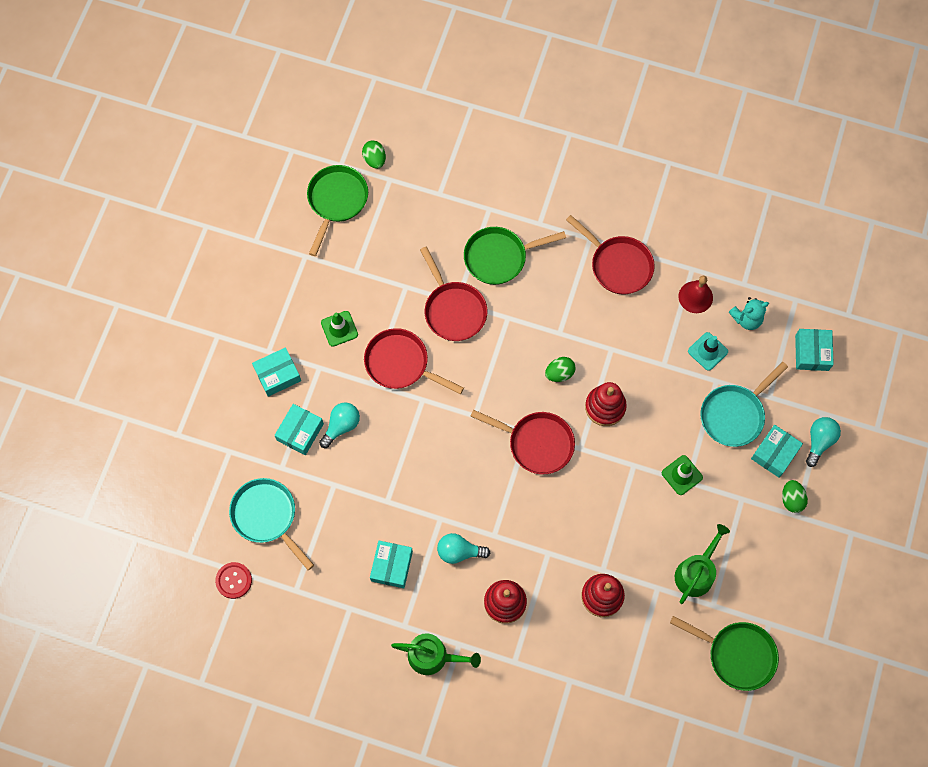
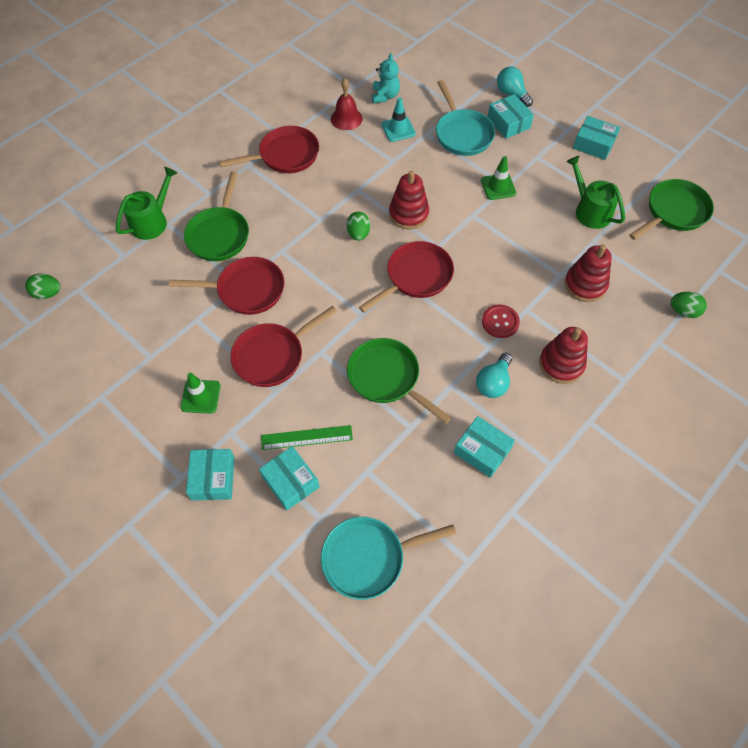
camera: 65 degrees left, 10 degrees down
(234, 580) = (427, 629): red button -> red button (500, 322)
(336, 201) = (64, 344): green pan -> green pan (387, 378)
(341, 426) = (306, 437): turquoise light bulb -> green ruler
(433, 656) = (594, 450): green watering can -> green watering can (152, 221)
(791, 499) = (552, 128): green egg -> green egg (683, 311)
(811, 353) = (436, 71): turquoise box -> turquoise box (593, 144)

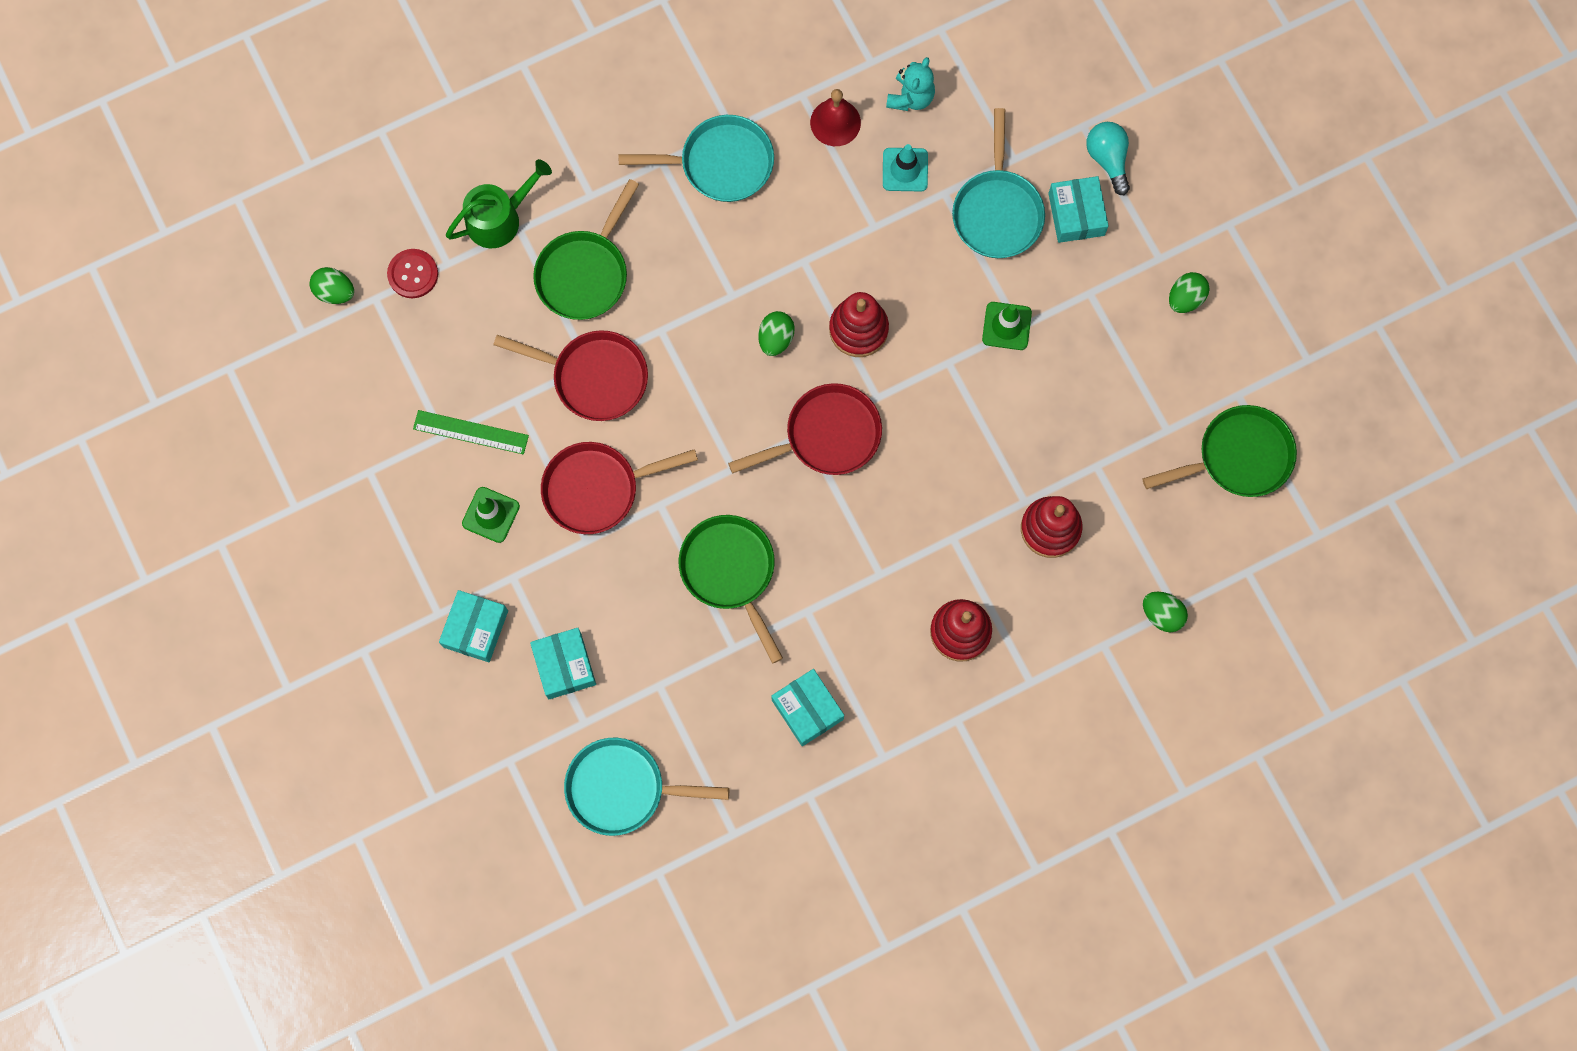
camera: 20 degrees right, 15 degrees up
(285, 156) = (720, 163): red pan -> turquoise pan
(306, 437) = (602, 616): green ruler -> green ruler (470, 432)
(493, 383) = (861, 626): turquoise light bulb -> none
(500, 322) = (909, 543): red button -> red button (413, 274)
(590, 210) = (1119, 413): green watering can -> none
(593, 144) = (1185, 298): turquoise box -> green egg

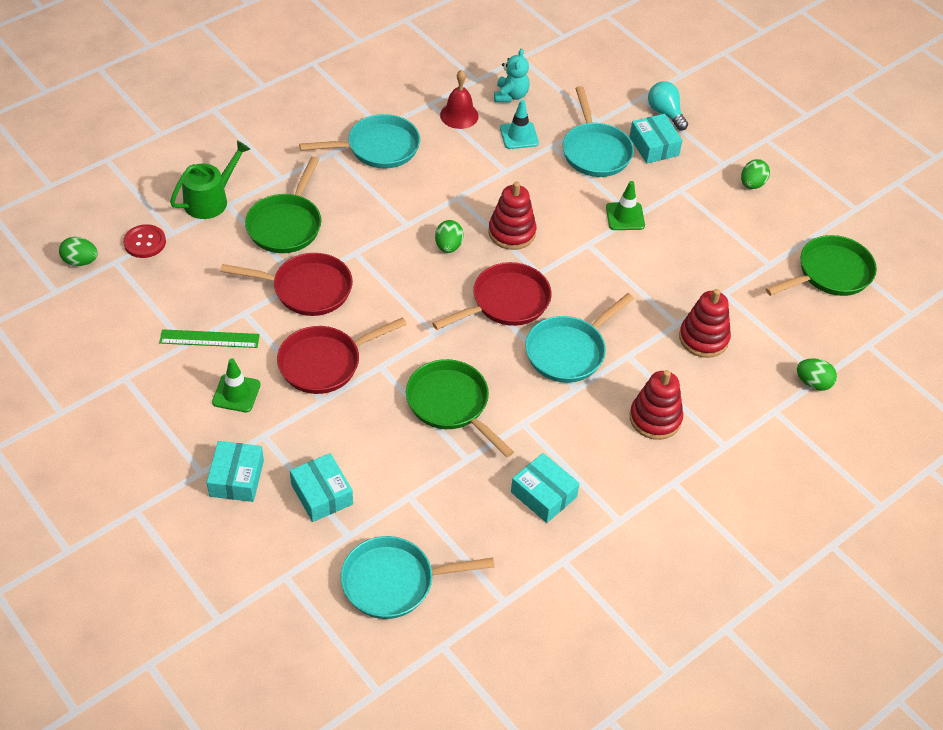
camera: 15 degrees left, 25 degrees down
(884, 520) = (569, 351): none -> turquoise pan

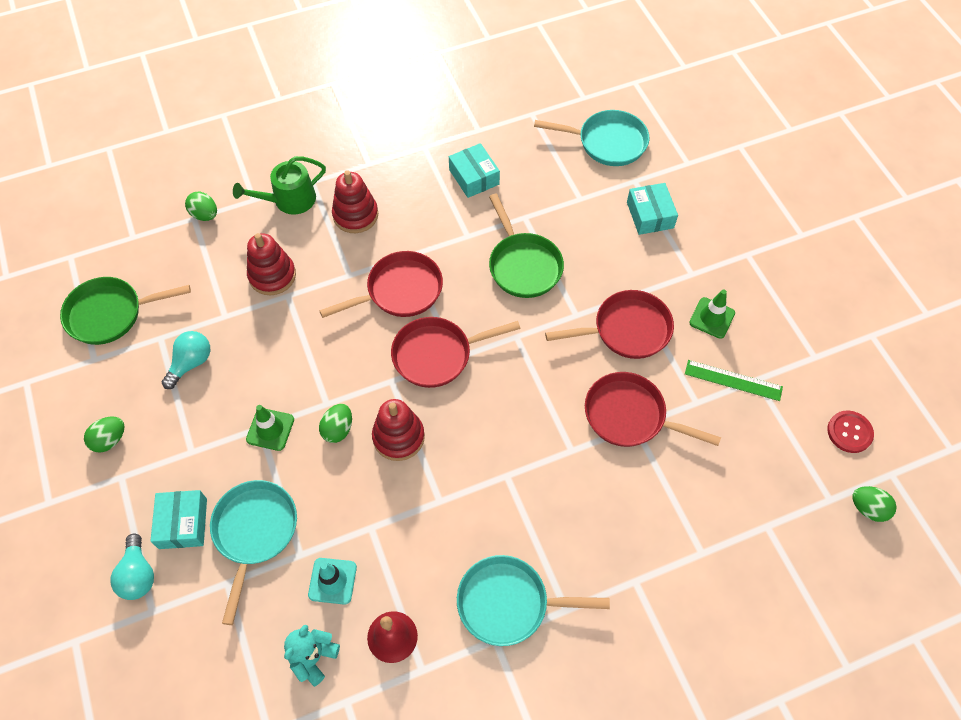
camera: 160 degrees left, 10 degrees up
(145, 242) = (798, 519): red button -> red button (849, 432)
(210, 200) = (721, 565): green watering can -> green watering can (289, 200)
(236, 478) = (718, 242): turquoise box -> none
(286, 225) = (639, 506): green pan -> none
(448, 246) = (471, 435): green egg -> green egg (338, 429)
(569, 351) = (400, 291): turquoise pan -> red pan
(727, 250) = (191, 363): none -> turquoise light bulb

